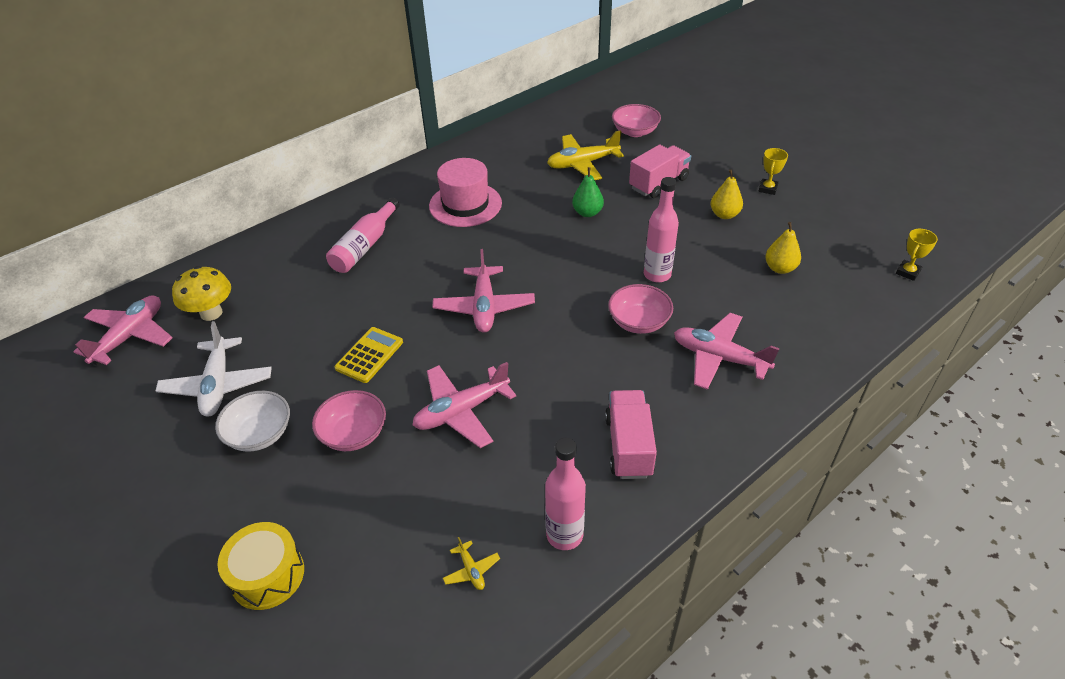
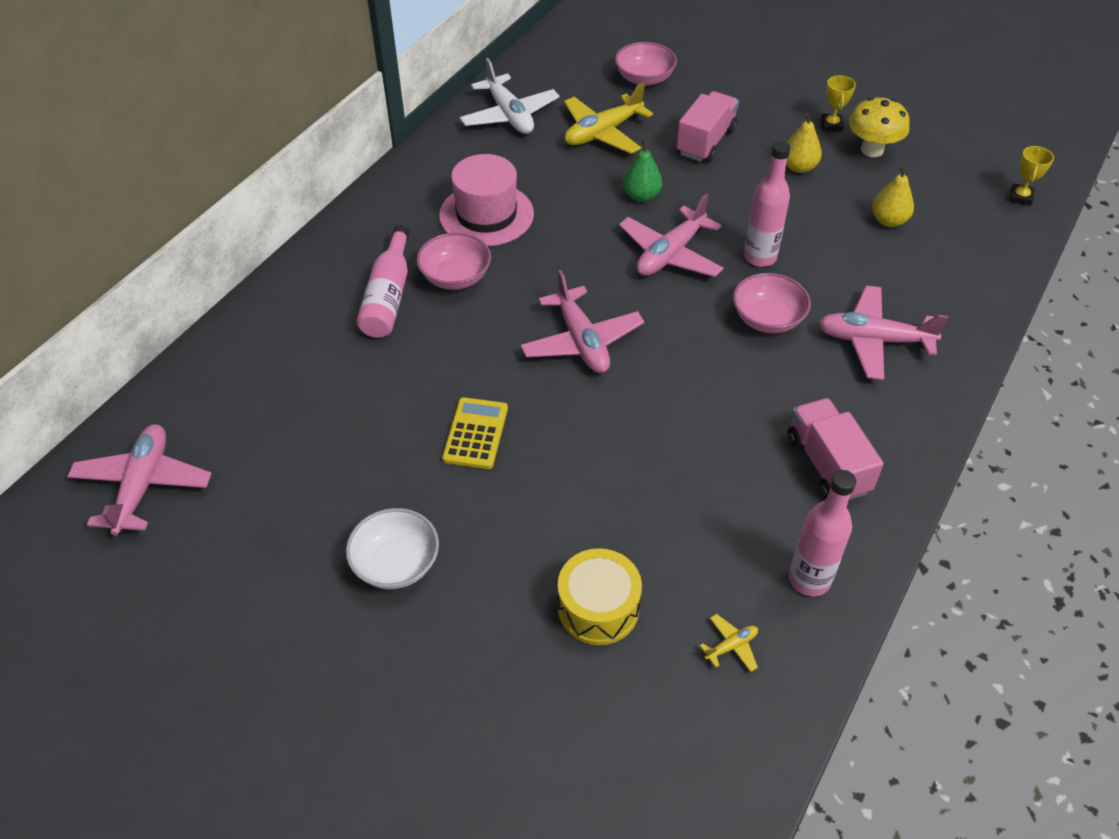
camera: 20 degrees left, 5 degrees up
(211, 313) = (236, 429): yellow mushroom -> yellow mushroom (872, 150)
(218, 385) = (304, 518): white plane -> white plane (509, 115)
(267, 575) = (506, 721): yellow drum -> yellow drum (598, 608)
(354, 434) = (512, 532): pink bowl -> pink bowl (455, 277)
(461, 411) = (623, 473): pink plane -> pink plane (670, 254)
(471, 570) = (731, 646): yellow plane -> yellow plane turned 75 degrees counterclockwise

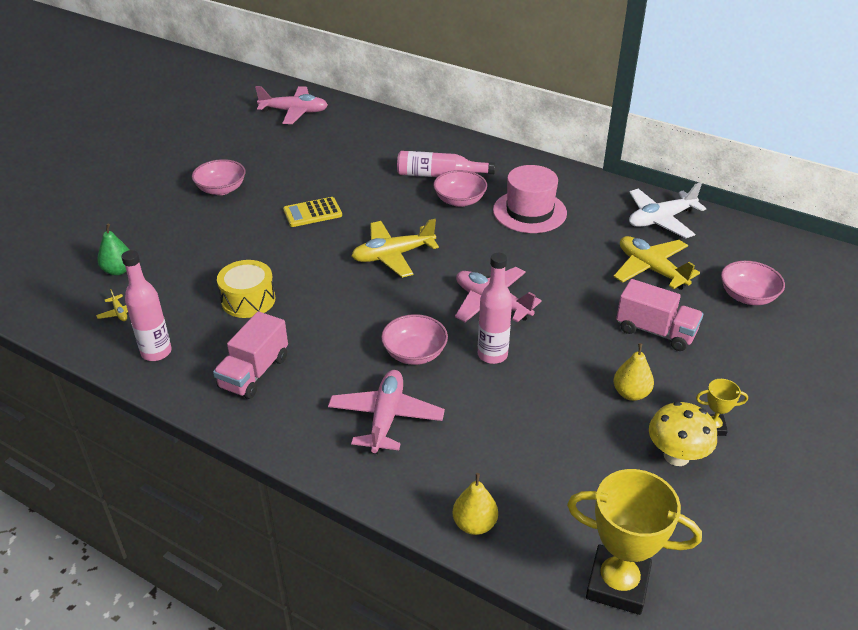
camera: 90 degrees right, 10 degrees down
(396, 563) = (221, 189): white bowl -> pink bowl
(475, 433) = (312, 213): yellow calculator -> yellow calculator turned 150 degrees clockwise
(581, 341) = (393, 255): pink plane -> yellow plane
(598, 608) = (167, 260): yellow drum -> yellow drum (248, 300)
(641, 196) = (566, 289): green pear -> green pear (118, 270)
(827, 464) = (254, 372): pink truck -> pink truck turned 135 degrees clockwise
(888, 221) = (556, 453): yellow pear -> yellow pear (474, 524)
(1020, 197) = (617, 584): yellow trophy -> yellow trophy, size x2.11

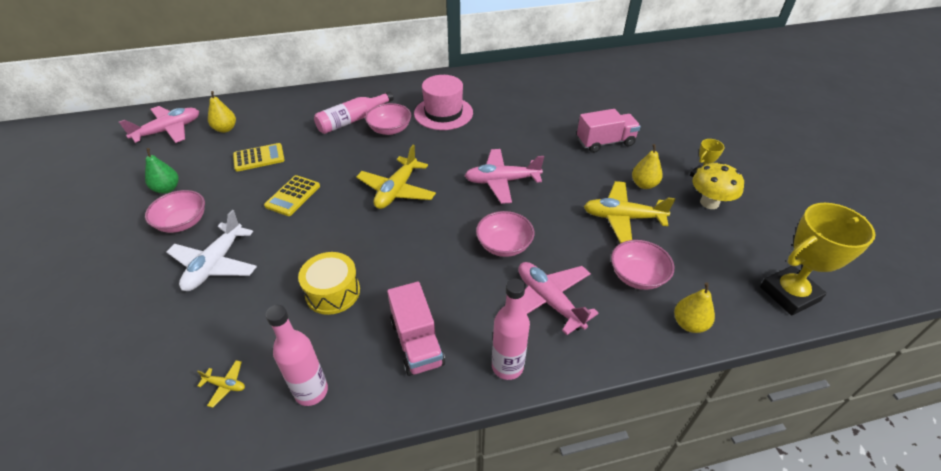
camera: 45 degrees left, 5 degrees up
(118, 270) = (170, 351): green pear -> green pear (167, 189)
(327, 168) = (259, 158): none -> yellow calculator
(333, 131) = (225, 129): none -> yellow pear
(492, 355) = (548, 213): pink bottle -> pink bottle (507, 366)
(651, 269) = (554, 110): yellow plane -> yellow plane (622, 218)
(660, 220) = (520, 80): white plane -> white plane (215, 264)
(747, 296) = (616, 98): pink bowl -> pink bowl (637, 276)

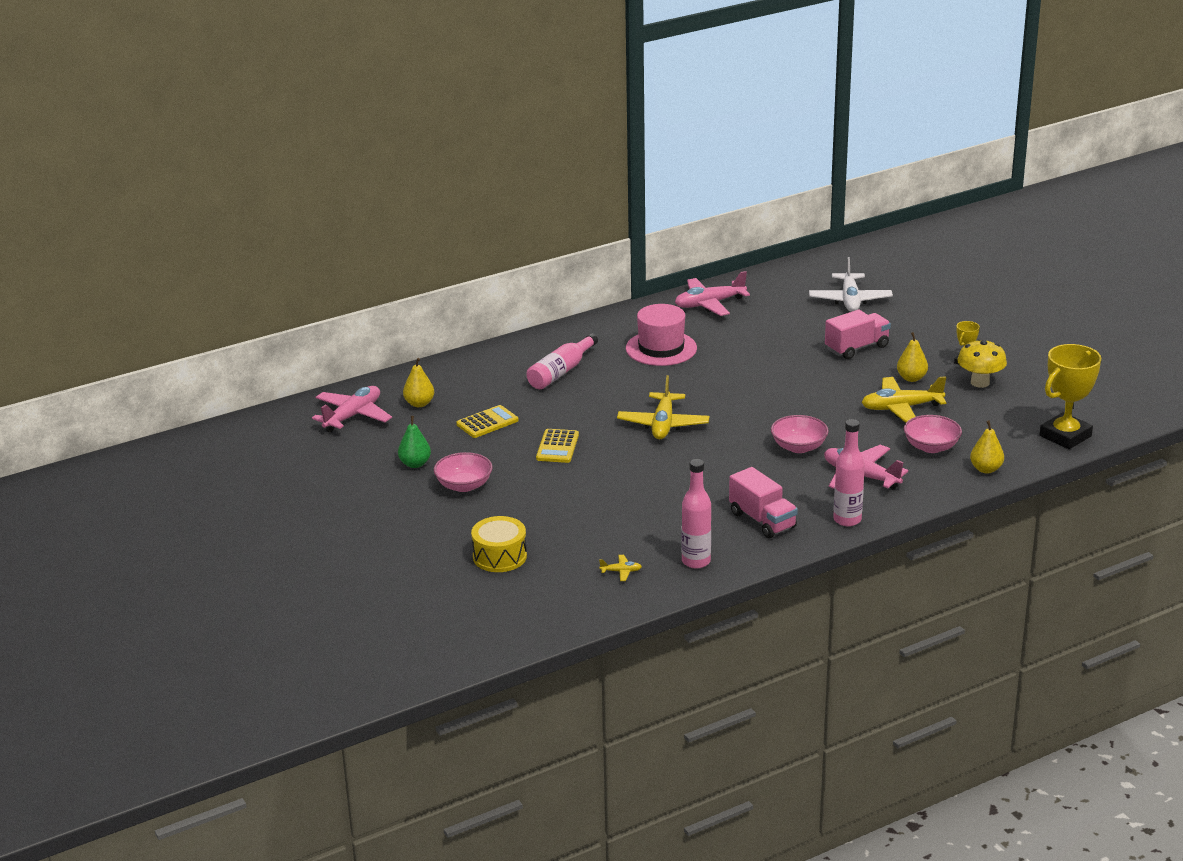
camera: 15 degrees left, 15 degrees down
(215, 264) = (532, 507): white plane -> white plane (850, 300)
(333, 292) = (662, 505): yellow drum -> yellow drum (499, 556)
(390, 129) = (612, 373): pink bowl -> none
(501, 181) = (766, 399): pink plane -> pink plane (709, 304)

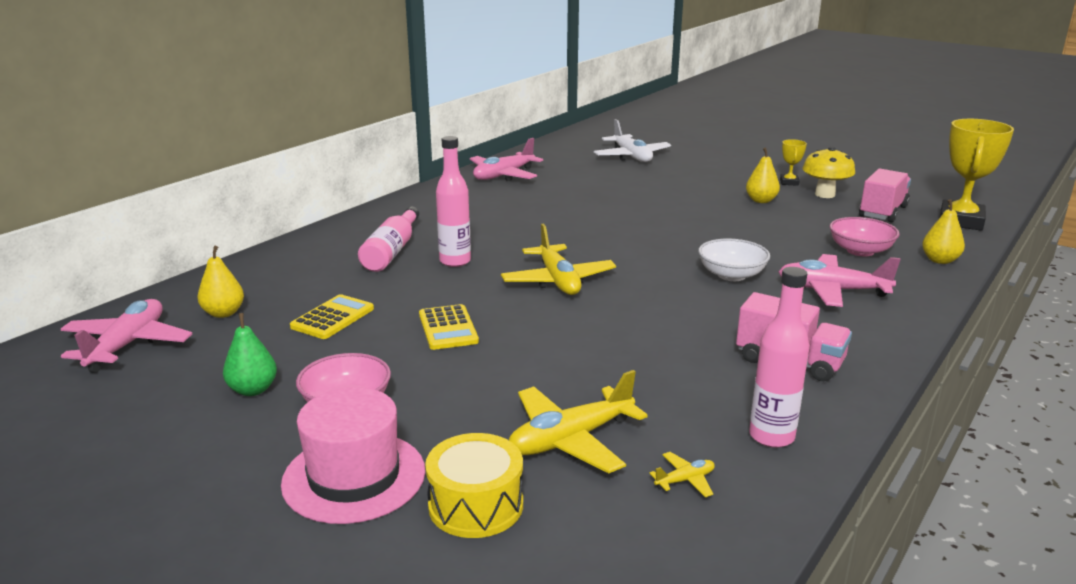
camera: 25 degrees left, 5 degrees down
(661, 348) = (488, 214): pink hat -> pink hat (354, 477)
(798, 447) = (731, 275): pink bowl -> white bowl
(847, 520) = (881, 339): pink bottle -> pink bottle (455, 261)
(857, 348) = (681, 187): pink truck -> pink truck (883, 212)
(901, 408) = (785, 224): yellow plane -> yellow plane (570, 440)

